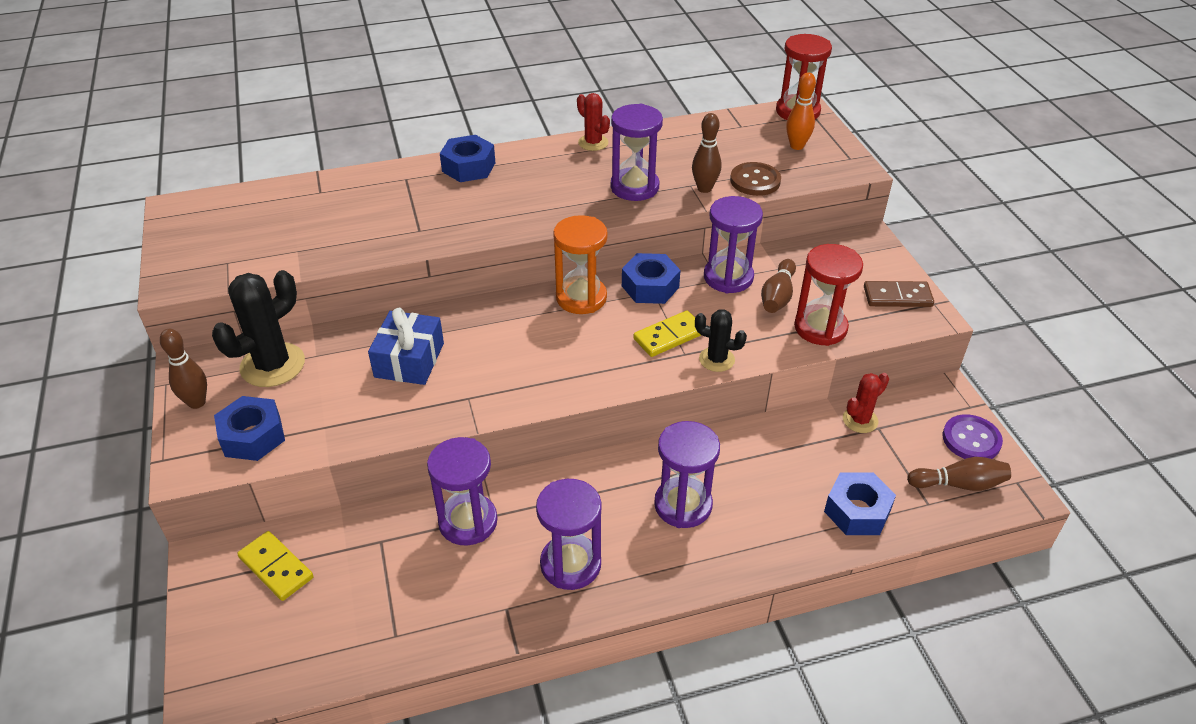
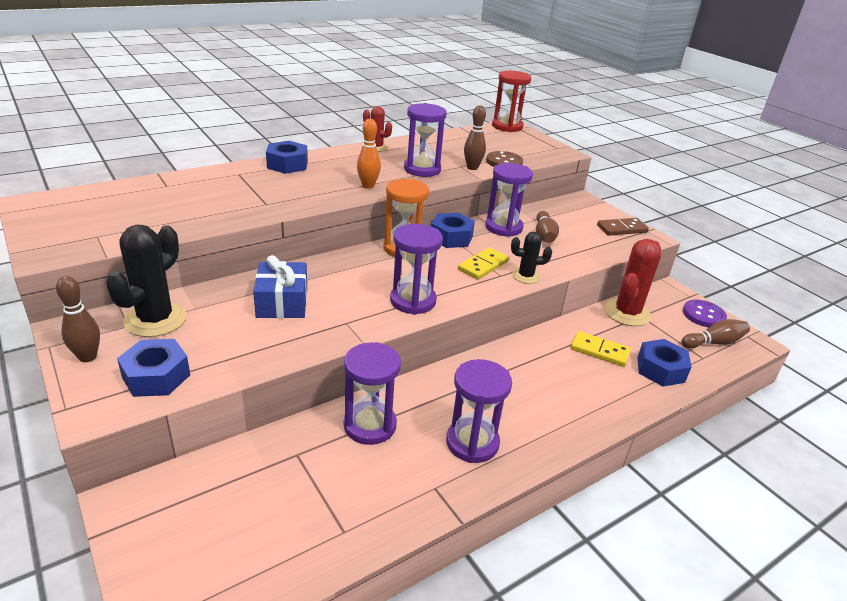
camera: 20 degrees left, 10 degrees down
(276, 567) = (202, 495): yellow domino -> yellow domino (599, 351)
(683, 505) = (537, 385): purple hourglass -> purple hourglass (413, 301)
(796, 146) = (519, 143): orange bowling pin -> orange bowling pin (368, 186)
(820, 328) = (584, 250): red hourglass -> none
(860, 420) = (627, 313): red cactus -> red cactus, size x1.77

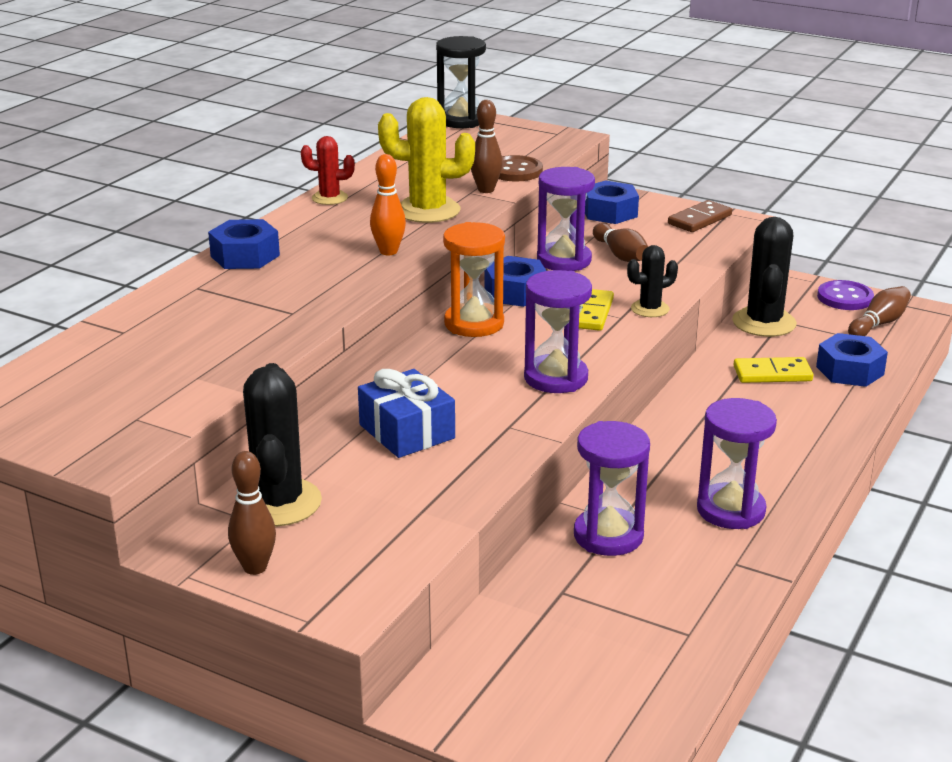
camera: 25 degrees left, 5 degrees down
(156, 376) = (366, 554): blue nut -> blue nut (609, 212)
(422, 169) = (427, 210): purple hourglass -> yellow cactus
(507, 126) = (461, 120): red hourglass -> black hourglass
(627, 313) = (764, 323): red cactus -> black cactus

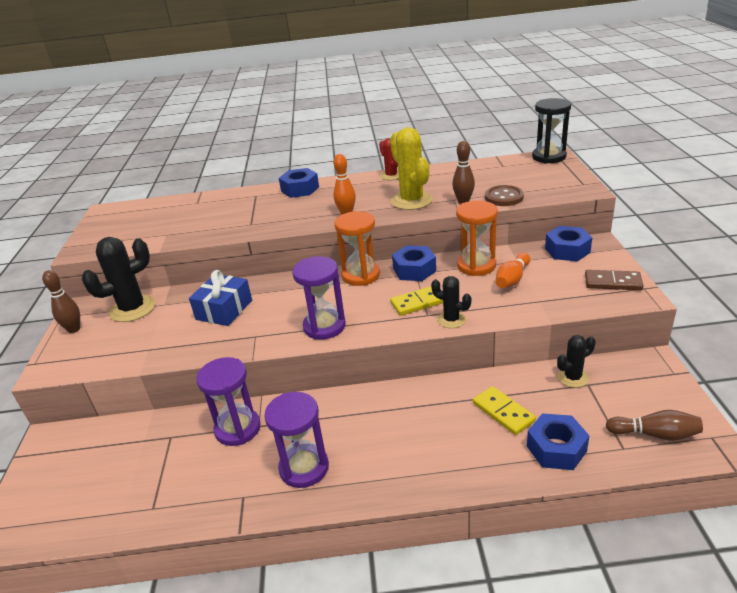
camera: 60 degrees right, 5 degrees up
(564, 260) = (476, 265): purple hourglass -> orange hourglass
(620, 255) = (512, 279): brown bowling pin -> orange bowling pin
(764, 323) = (572, 377): black cactus -> black cactus, size x0.57
(845, 298) = (671, 399): purple button -> none

